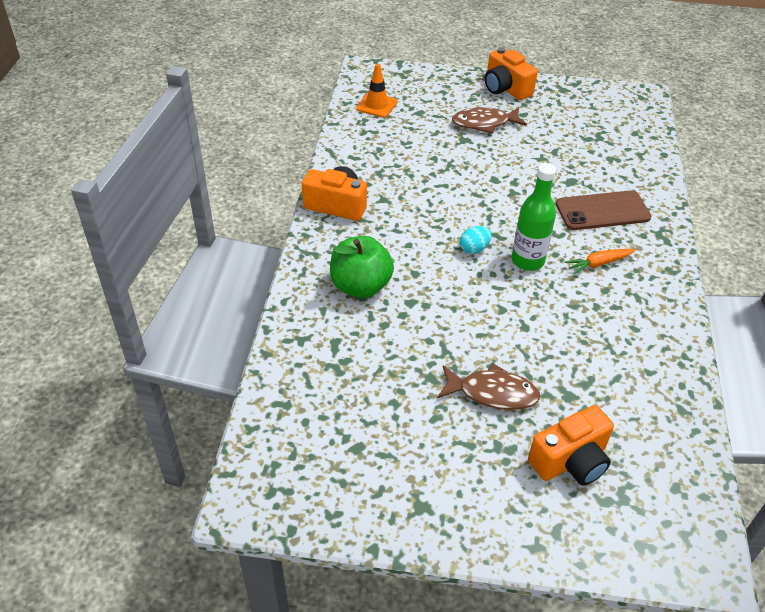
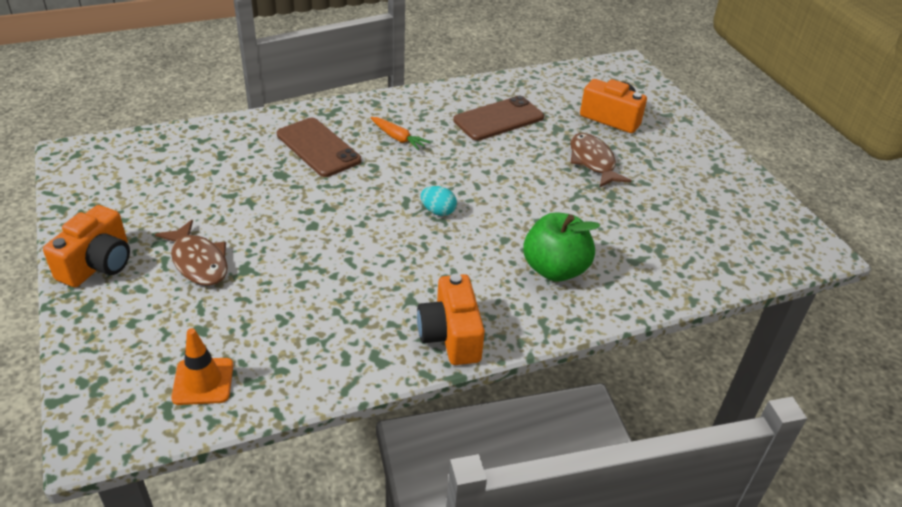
camera: 120 degrees left, 5 degrees down
(527, 260) = (427, 176): green bottle -> none
(606, 352) = (498, 119): none -> brown phone

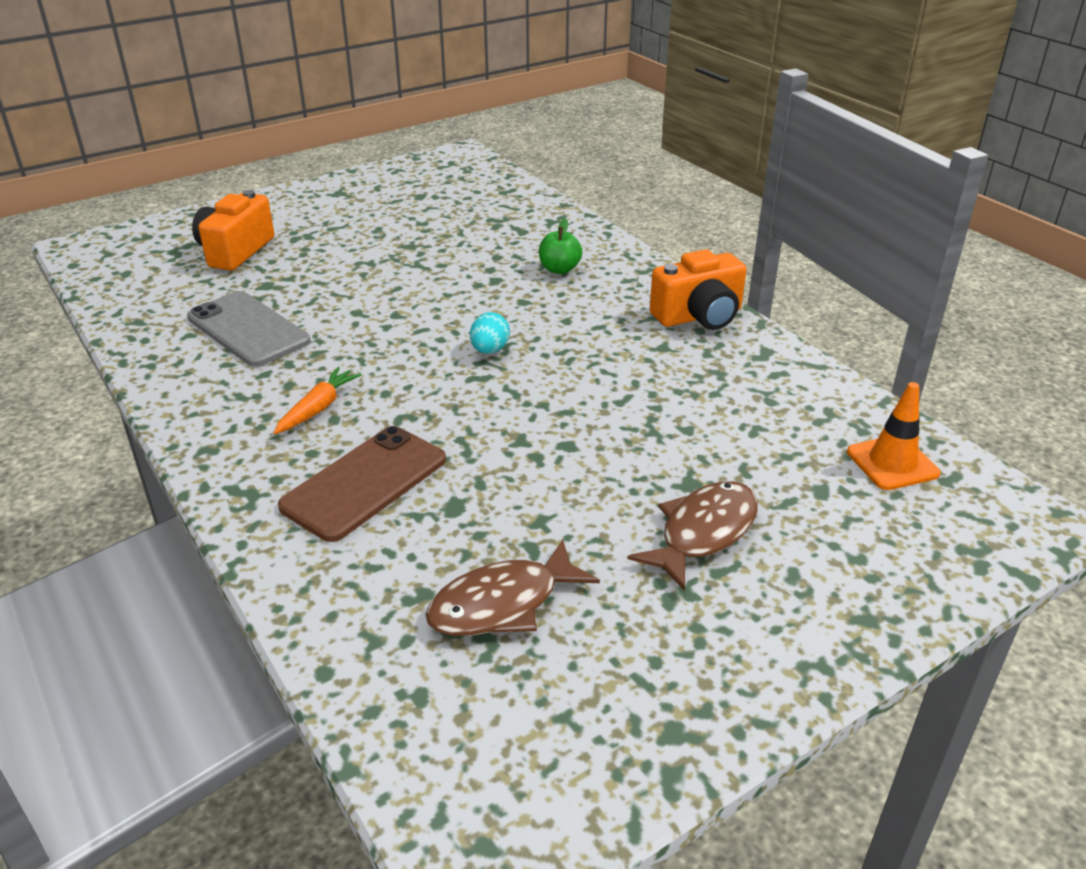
camera: 100 degrees left, 5 degrees down
(98, 264) = (777, 646): orange camera -> none
(498, 119) = (248, 329): brown phone -> grey phone
(555, 269) = (559, 269): green apple -> green apple, size x0.56
(593, 161) = (343, 259): brown fish -> brown fish (502, 604)

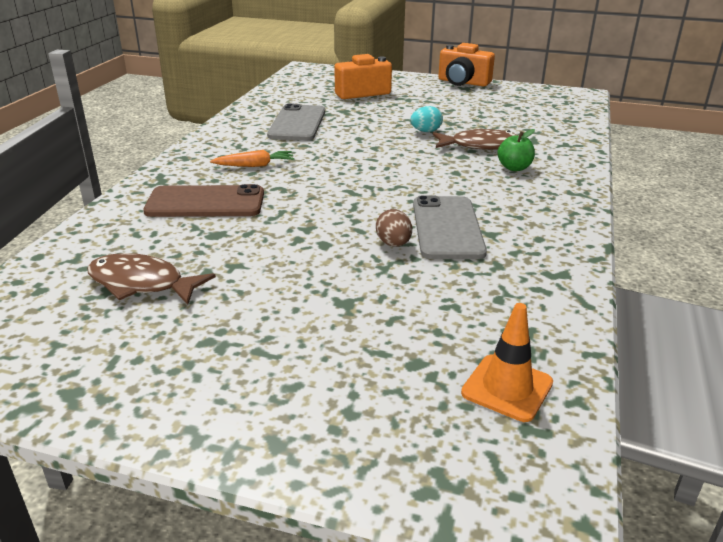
camera: 50 degrees right, 5 degrees down
(489, 350) = (384, 184): turquoise egg -> turquoise egg (426, 131)
(618, 405) = (393, 244): none -> brown egg
(625, 363) = (447, 228): none -> grey phone
(699, 316) = (555, 232): orange camera -> orange camera (463, 82)
(703, 532) = (295, 328): brown fish -> brown fish (480, 146)

